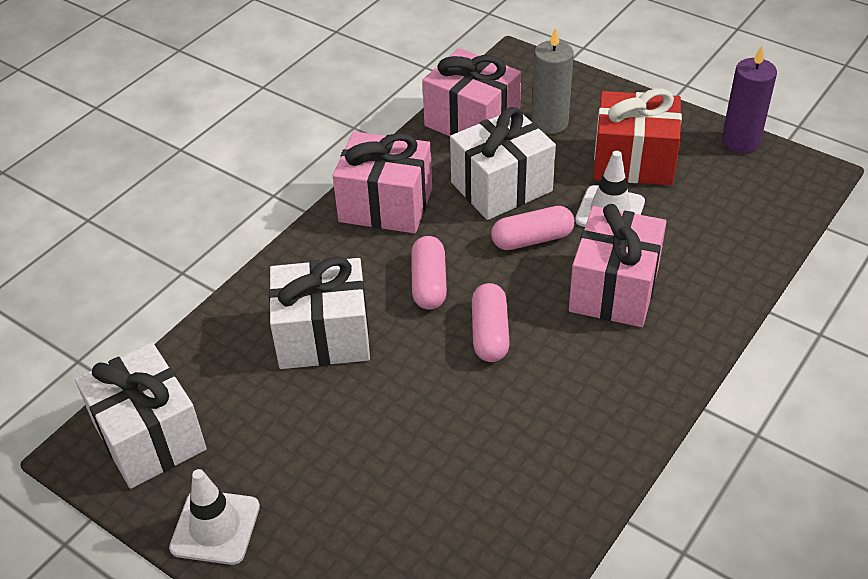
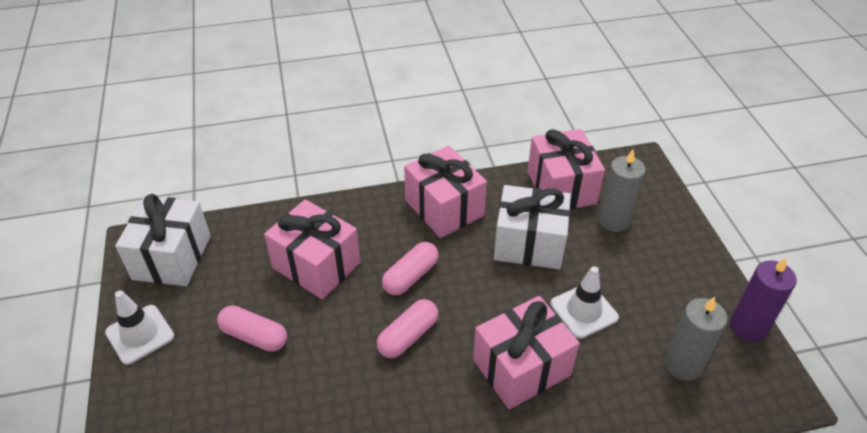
camera: 40 degrees right, 0 degrees up
(323, 336) = (316, 265): white gift -> pink gift
(532, 239) = (507, 293): pink capsule -> pink capsule (254, 336)
(633, 161) = (643, 286): red gift -> none
(727, 201) = (683, 365): none -> grey candle

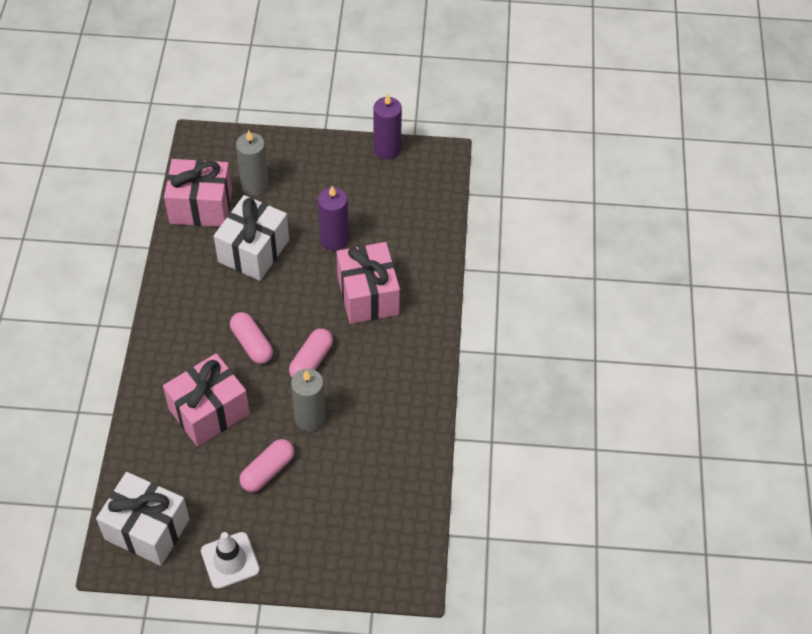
camera: 75 degrees left, 10 degrees up
(408, 336) = (311, 361): pink capsule -> pink capsule turned 60 degrees clockwise
(444, 208) = (185, 299): pink gift -> none
(584, 311) = (334, 239): white traffic cone -> purple candle
(683, 365) = (402, 200): grey candle -> grey candle (310, 418)

